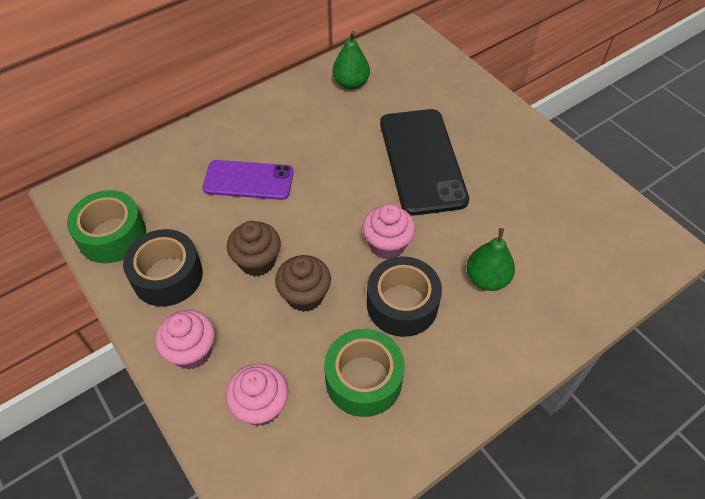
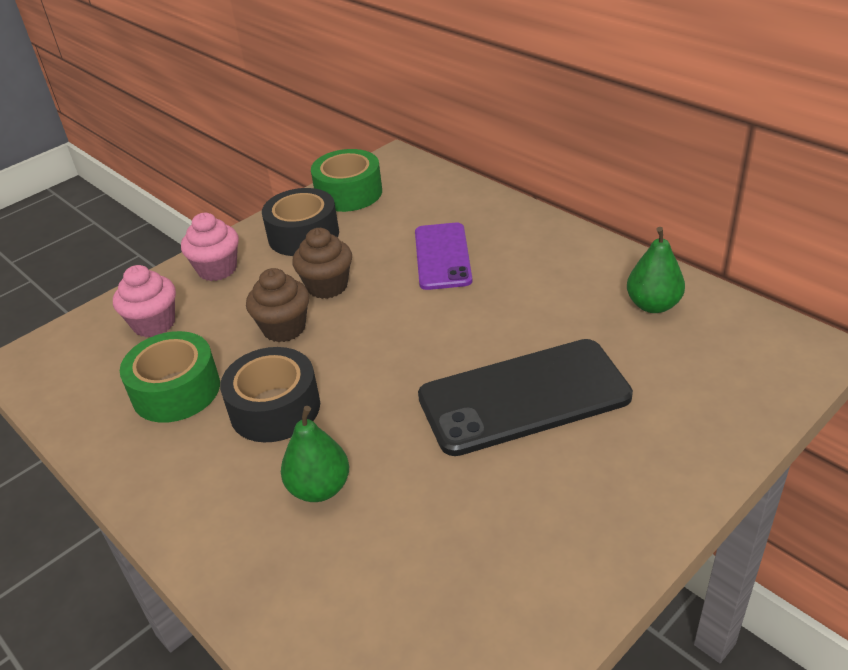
camera: 85 degrees right, 15 degrees down
(387, 245) = (364, 383): pink cupcake -> none

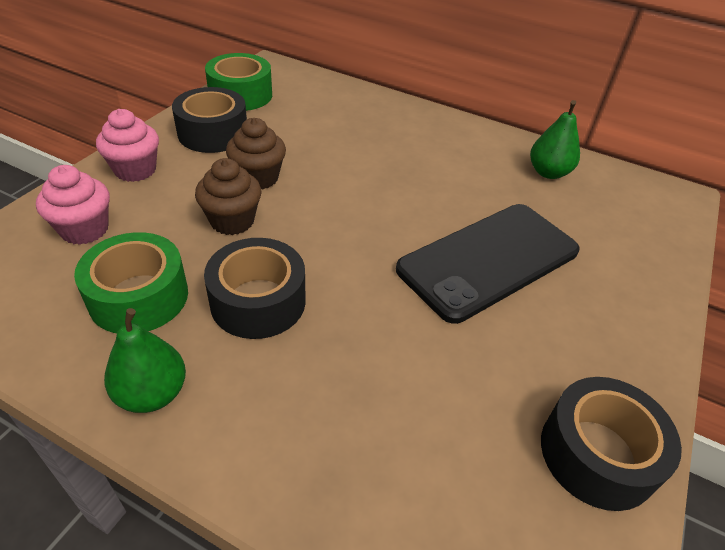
camera: 25 degrees left, 5 degrees up
(319, 488) = (343, 377): green pear -> green pear (152, 393)
(442, 256) = (354, 144): purple phone -> none
(528, 601) = (597, 454): none -> black tape

